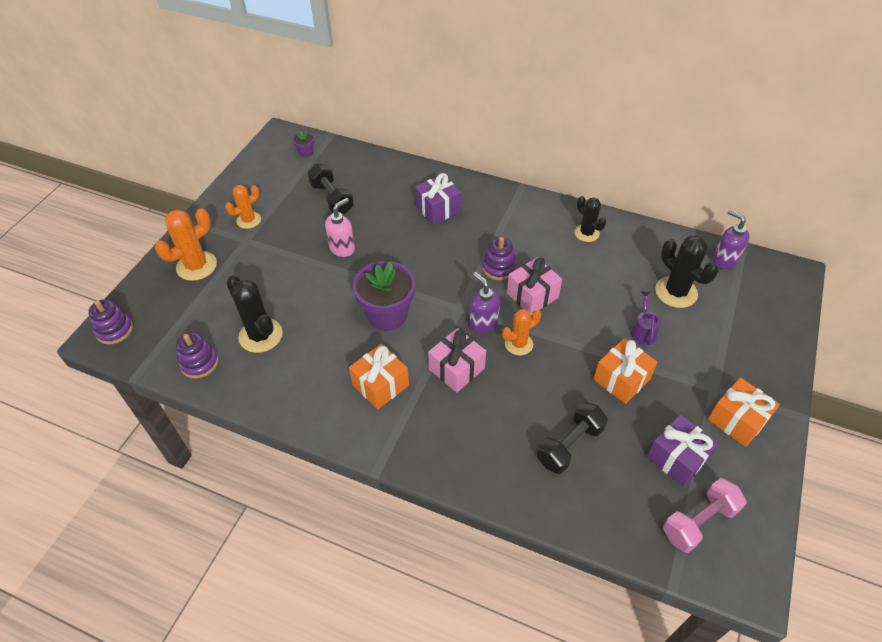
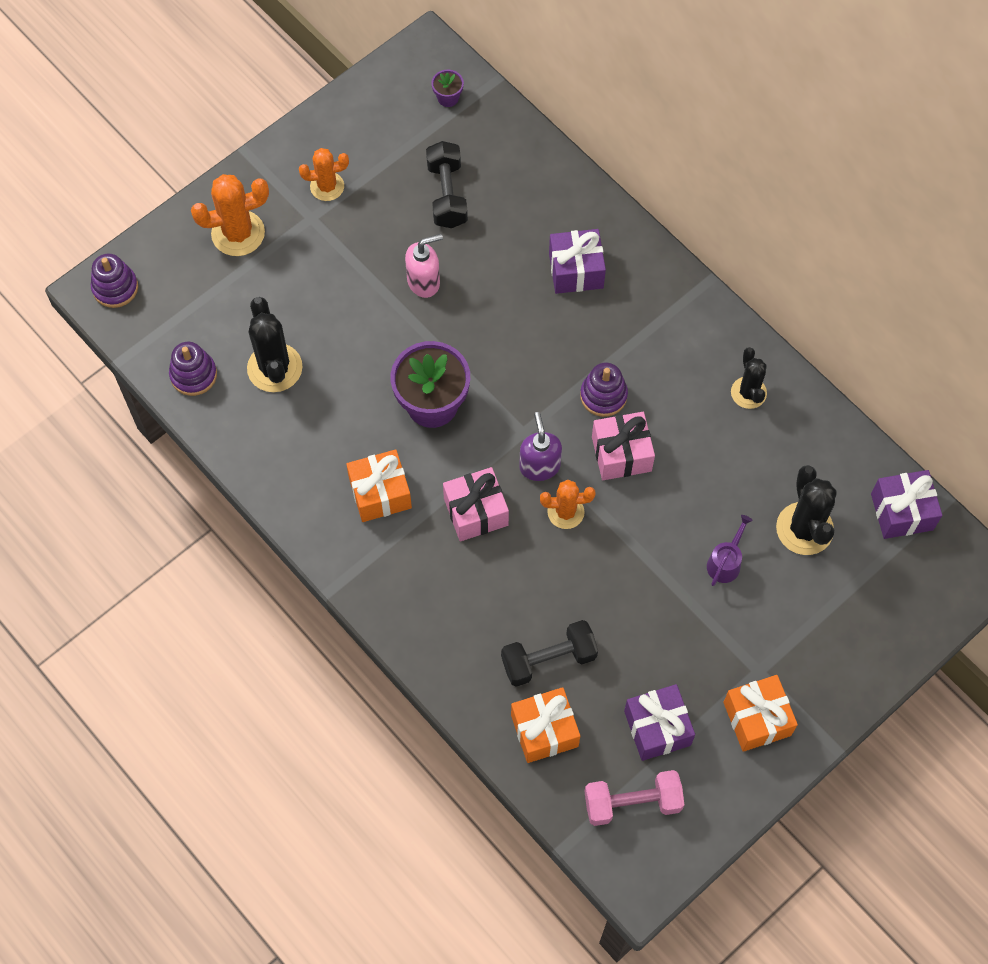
camera: 25 degrees right, 15 degrees up
(621, 379) = (657, 610): orange gift -> orange gift (544, 730)
(724, 260) = (902, 512): purple soap dispenser -> purple gift

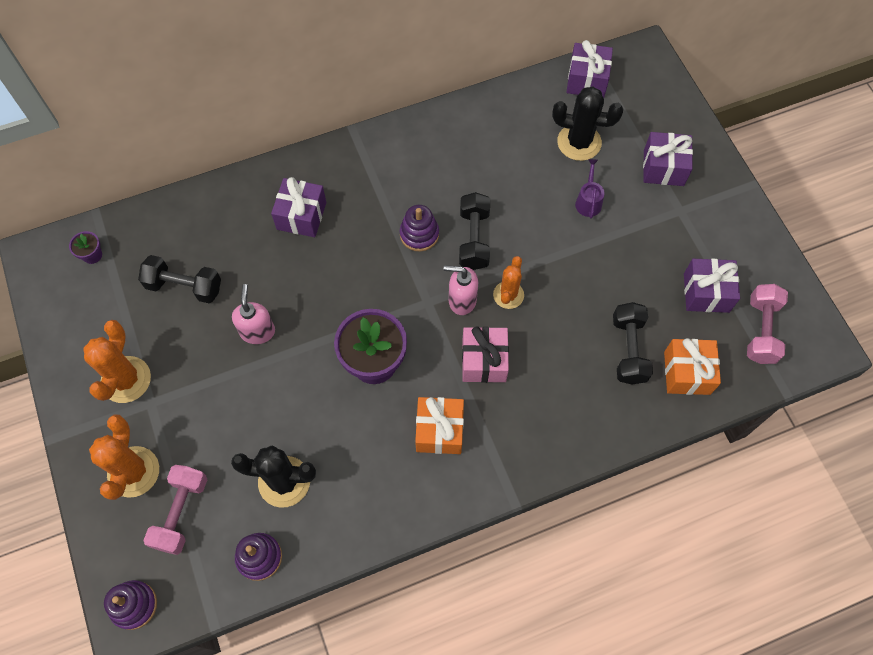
camera: 70 degrees left, 0 degrees up
(213, 290) = (181, 513): none -> pink dumbbell
(327, 186) = (126, 379): orange cactus -> orange cactus, size x1.54
(539, 466) = (462, 300): purple soap dispenser -> pink soap dispenser
(621, 454) = (474, 239): pink gift -> black dumbbell
(725, 562) = (588, 201): purple watering can -> purple watering can turned 45 degrees clockwise
(748, 393) = (457, 138): black cactus -> none
(757, 719) = (717, 225): orange gift -> none
(812, 636) = (663, 168): none -> purple gift

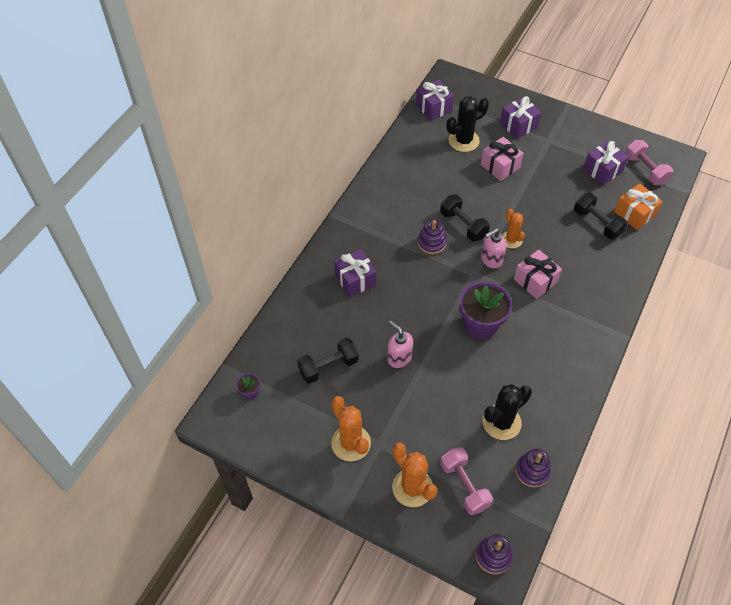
camera: 40 degrees left, 10 degrees down
(439, 431) = (551, 332): orange gift -> none
(588, 201) = (500, 166): purple watering can -> pink gift

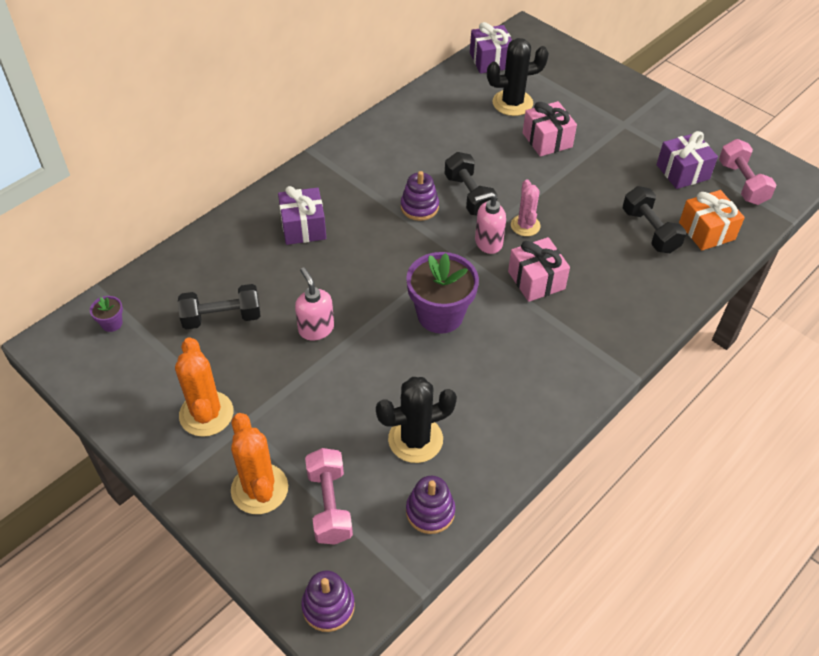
camera: 15 degrees right, 5 degrees down
(511, 240) = (525, 226): orange cactus -> pink cactus
(518, 125) = (591, 100): purple gift -> none

